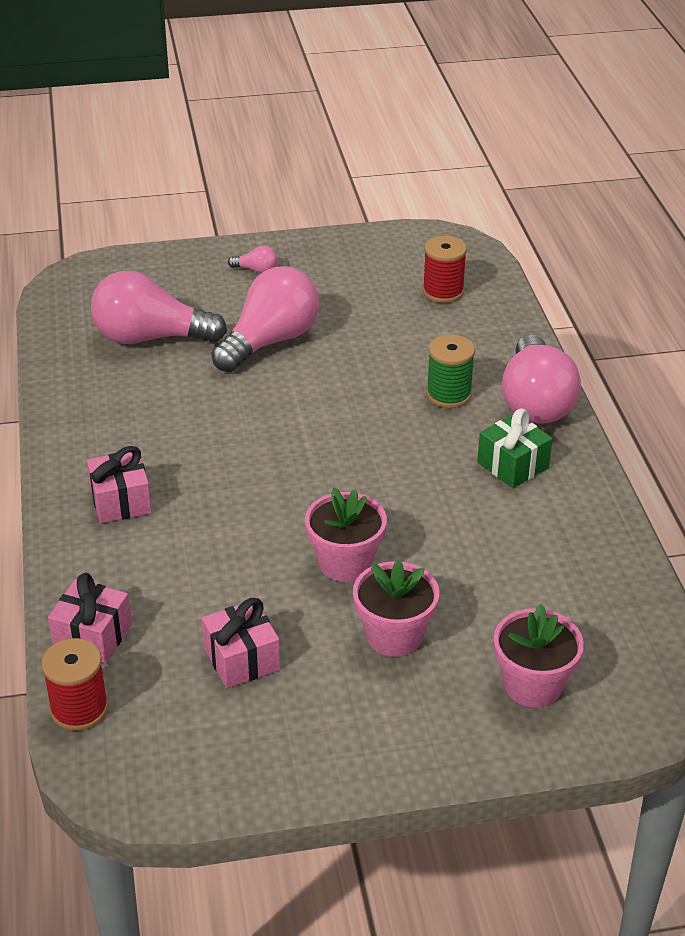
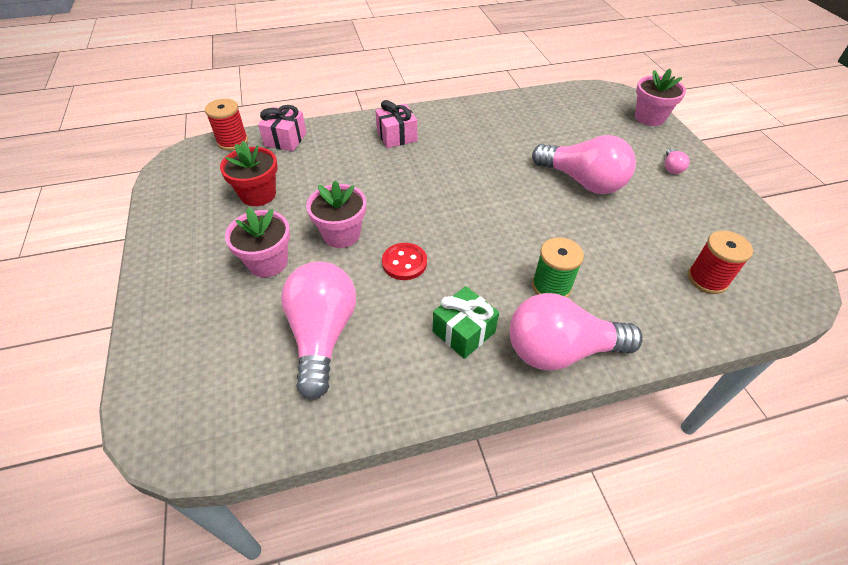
camera: 85 degrees right, 10 degrees up
(150, 338) = (563, 129): pink light bulb -> pink light bulb (322, 335)
(241, 659) = (258, 194): pink gift -> red flower pot
(404, 505) = (404, 263): none -> red button
(532, 685) = (204, 343): pink flower pot -> pink flower pot (649, 117)

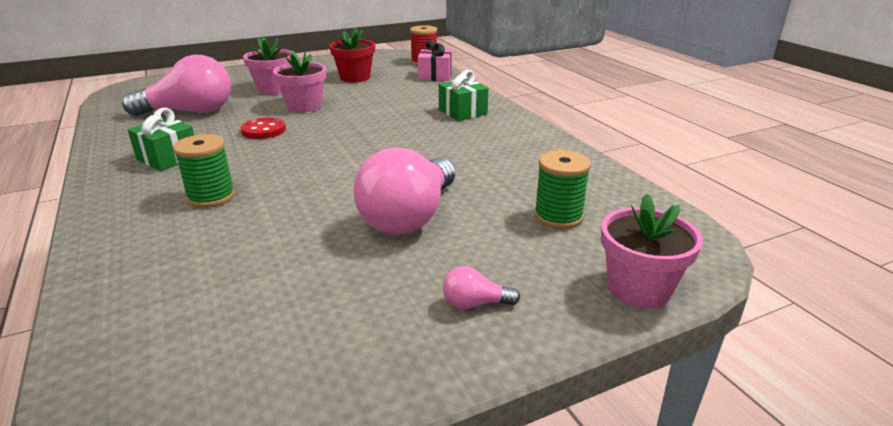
camera: 80 degrees right, 20 degrees down
(396, 136) = (463, 112): pink gift -> green gift
(560, 350) = (119, 202): pink light bulb -> none
(580, 125) = (558, 216): none -> green spool
(707, 279) = (185, 316): red spool -> none

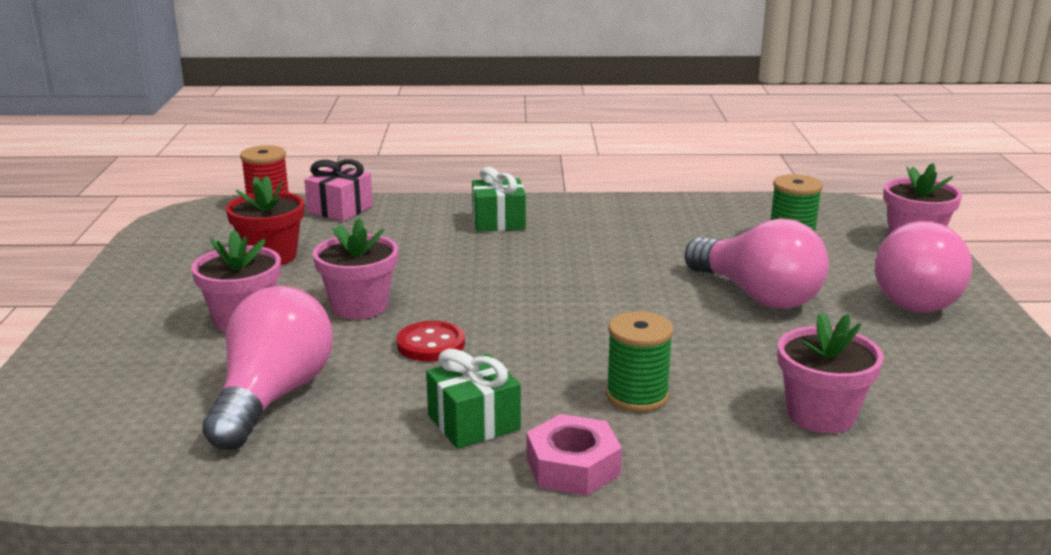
camera: 65 degrees left, 5 degrees down
(115, 193) = (572, 466): none -> pink nut
(194, 272) = (821, 414): none -> pink flower pot
(475, 304) = (918, 297): pink light bulb -> pink light bulb, size x2.44

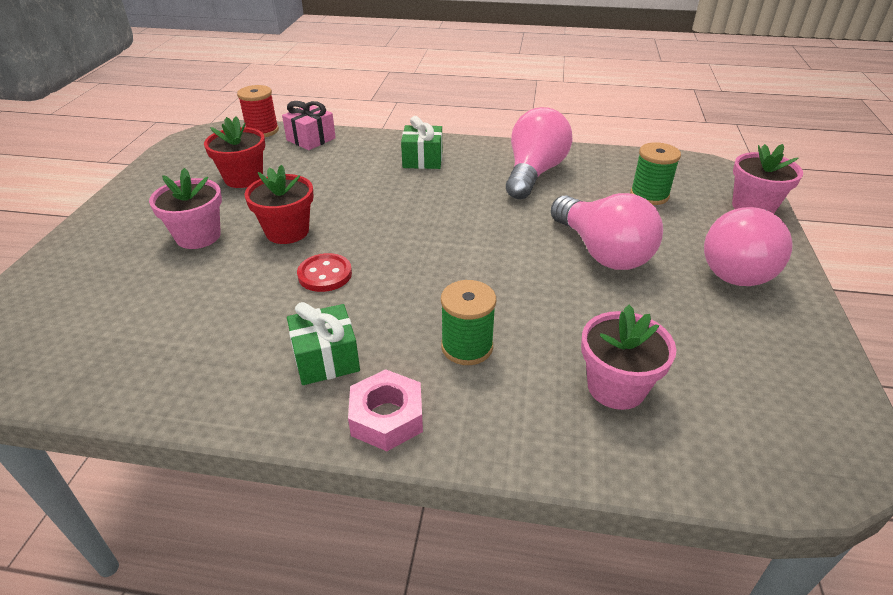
camera: 10 degrees right, 15 degrees up
(272, 397) = (186, 314): pink light bulb -> pink light bulb (534, 173)
(359, 306) = (287, 231): pink flower pot -> red flower pot

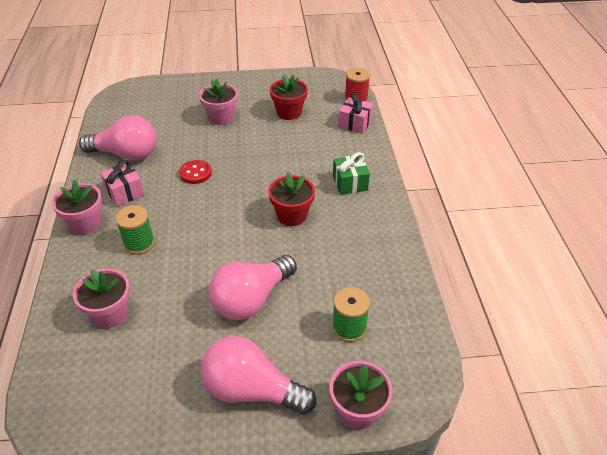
camera: 75 degrees right, 5 degrees up
(287, 231) = (235, 147): red flower pot -> red flower pot (292, 215)
(326, 359) = (125, 192): green gift -> pink gift
(387, 417) = (85, 223): pink nut -> pink flower pot
(534, 173) = (356, 248): pink light bulb -> pink light bulb (126, 154)

